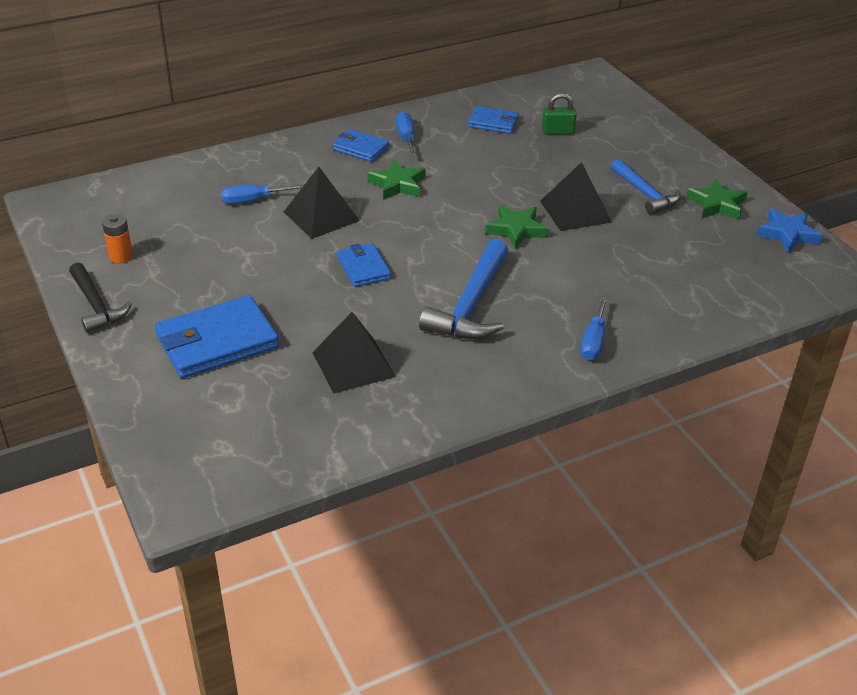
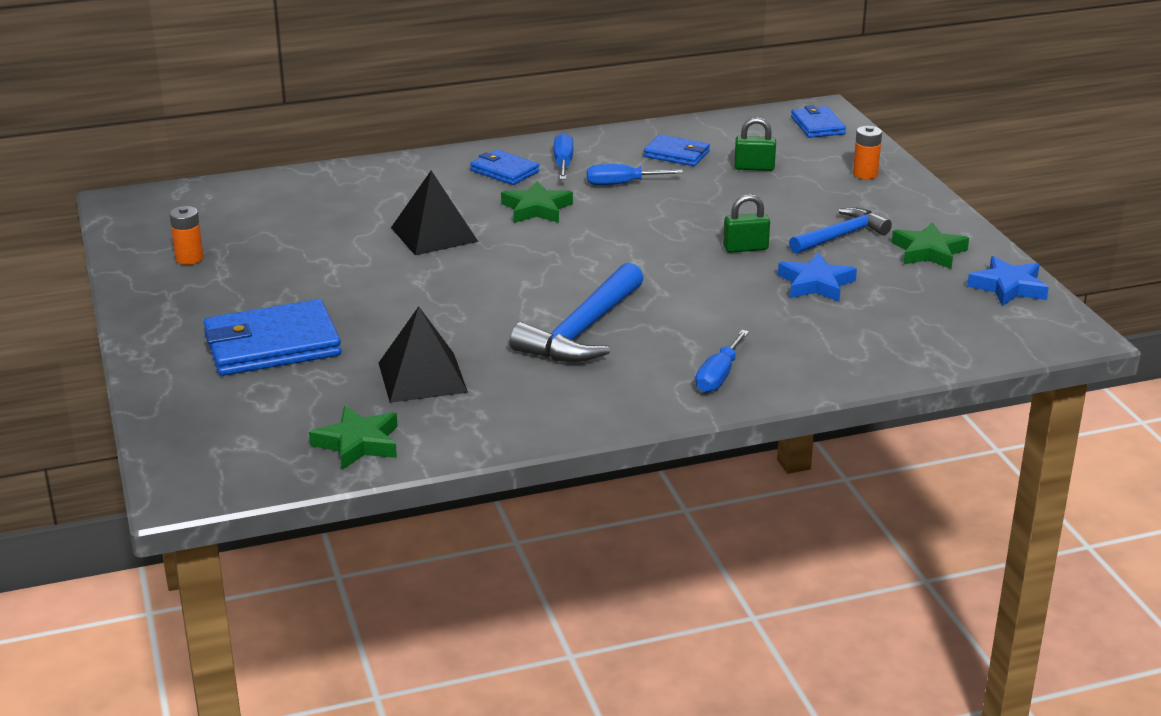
camera: 10 degrees right, 10 degrees down
(96, 305) = (147, 302): black hammer -> none
(252, 200) = (358, 214): blue screwdriver -> blue screwdriver (621, 184)
(363, 268) = (466, 287): blue wallet -> blue wallet (817, 125)
(516, 230) = (665, 262): green star -> green star (358, 443)
(575, 211) = (745, 248): black pyramid -> green padlock
(641, 242) = (816, 284): none -> blue star
(645, 132) = (865, 174): none -> orange battery
(645, 194) = (841, 236): blue hammer -> blue hammer turned 105 degrees counterclockwise

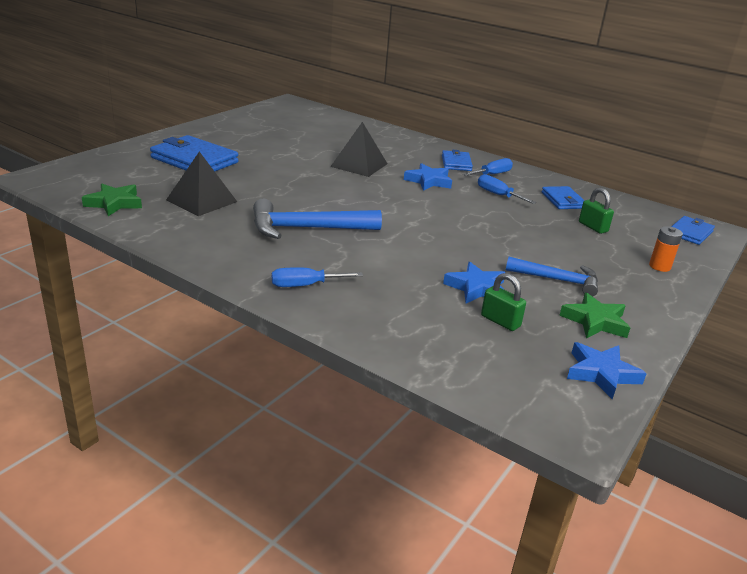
camera: 50 degrees right, 0 degrees up
(189, 258) = (256, 125): orange battery -> none
(536, 209) = (428, 181): green star -> blue star
(745, 248) = (484, 251): green padlock -> green padlock (500, 321)

